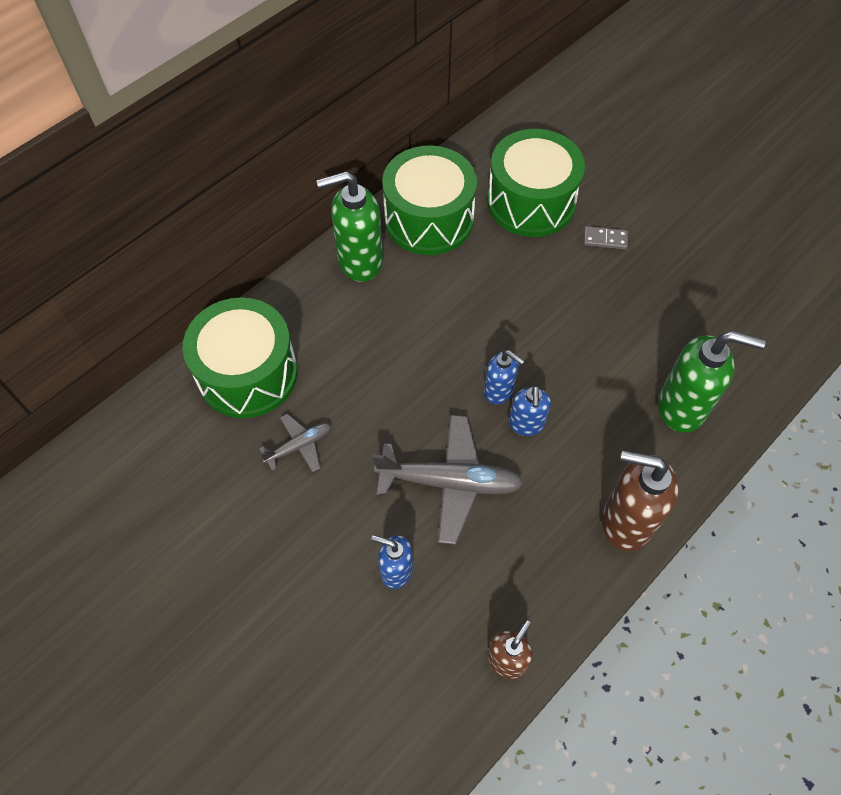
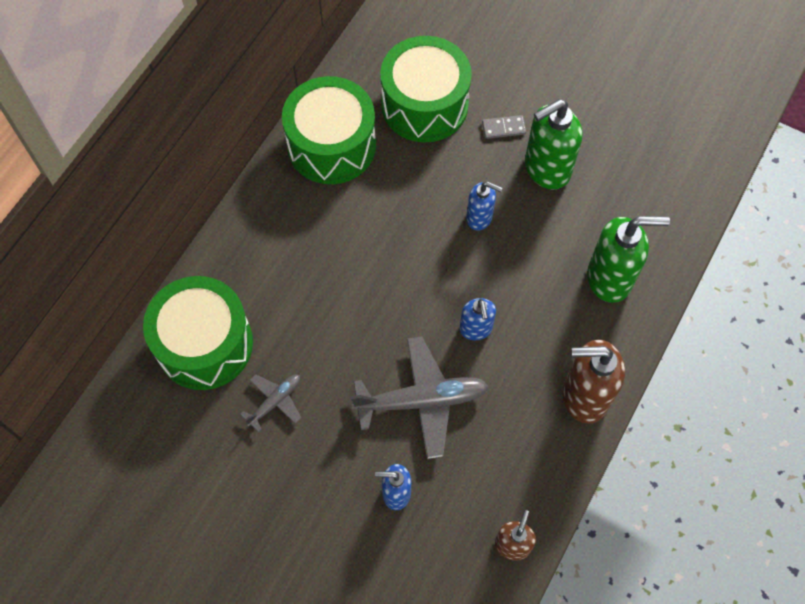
camera: 15 degrees left, 5 degrees up
(359, 261) = (277, 205): green soap dispenser -> green soap dispenser (546, 169)
(499, 391) = (443, 303): blue soap dispenser -> blue soap dispenser (479, 218)

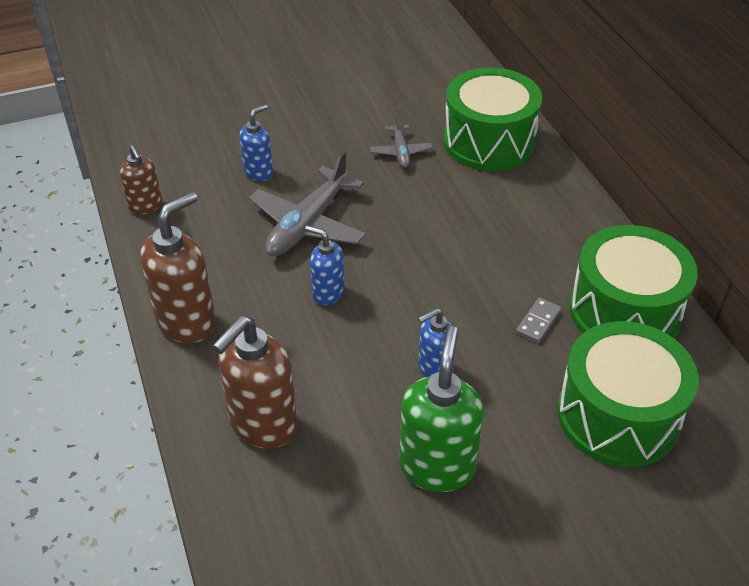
camera: 130 degrees right, 20 degrees down
(503, 128) = (525, 465): grey domino -> grey domino (538, 322)
(610, 278) = (262, 425): green soap dispenser -> brown soap dispenser

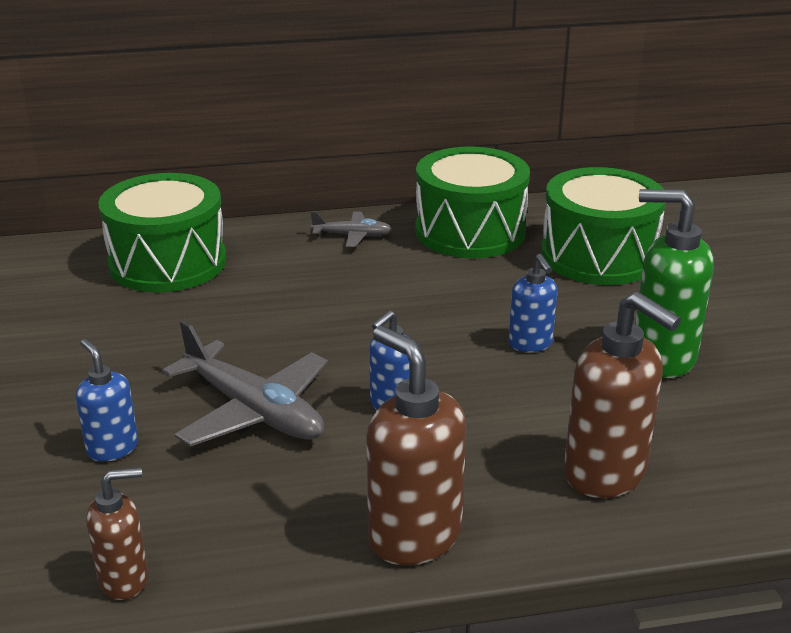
camera: 80 degrees left, 15 degrees down
(400, 152) = (147, 323): grey plane -> grey plane (352, 236)
(538, 322) = (473, 276): grey domino -> none

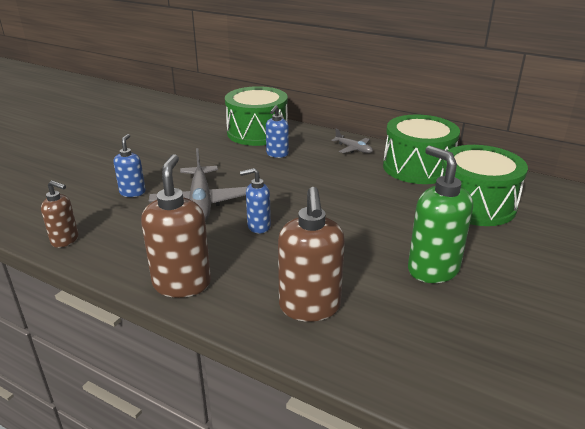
camera: 40 degrees right, 0 degrees up
(530, 344) = (367, 230): blue soap dispenser -> blue soap dispenser (277, 154)

